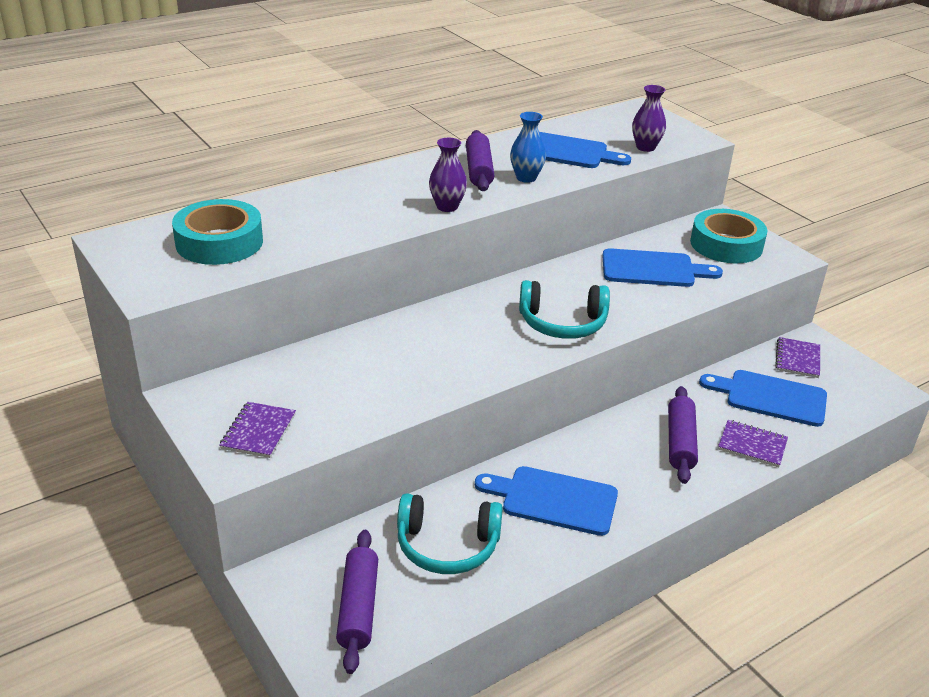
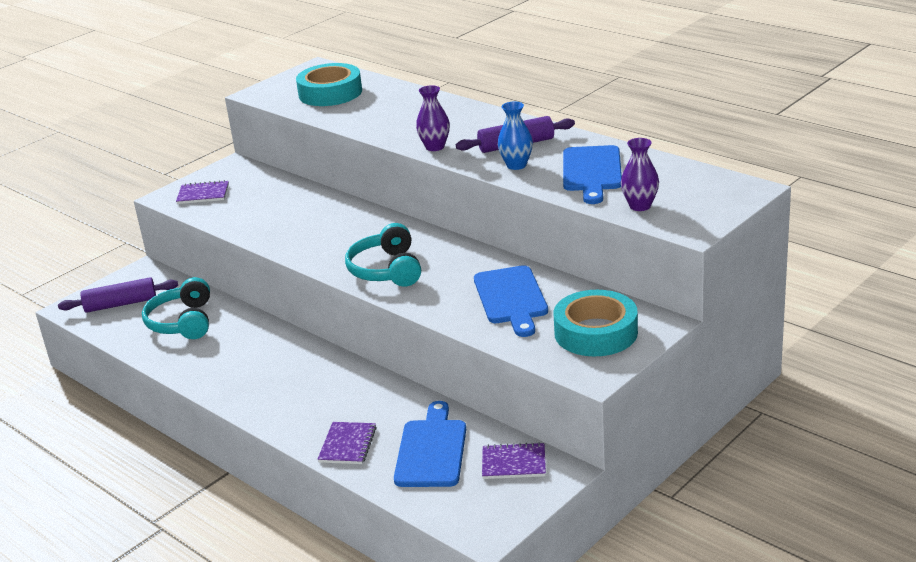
camera: 80 degrees right, 5 degrees down
(553, 500) = (242, 355): blue cutting board -> none
(680, 442) = (337, 404): purple rolling pin -> none

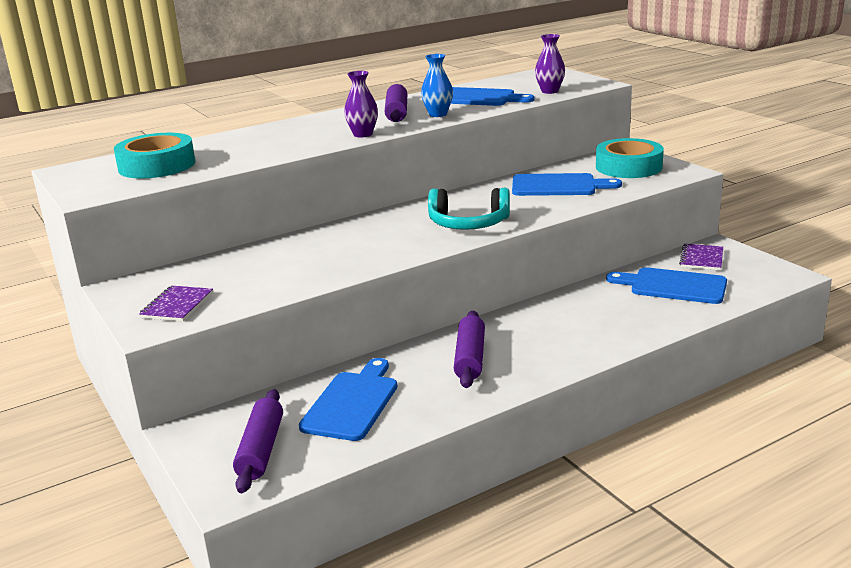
camera: 75 degrees left, 5 degrees down
(182, 322) = (352, 403): turquoise headphones -> blue cutting board
(257, 358) = (470, 358): none -> purple rolling pin
(348, 445) = (652, 319): purple notebook -> none

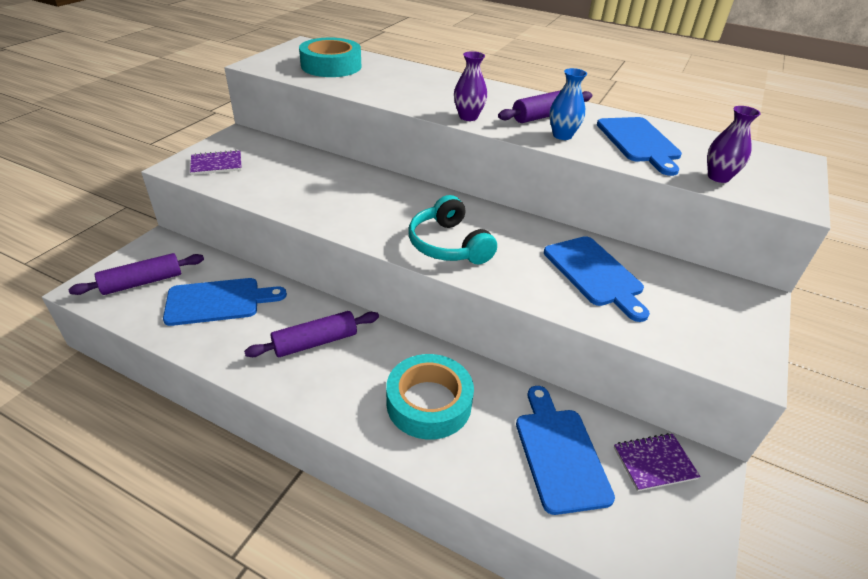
camera: 55 degrees right, 15 degrees up
(628, 167) = (707, 312): turquoise tape -> turquoise tape (429, 403)

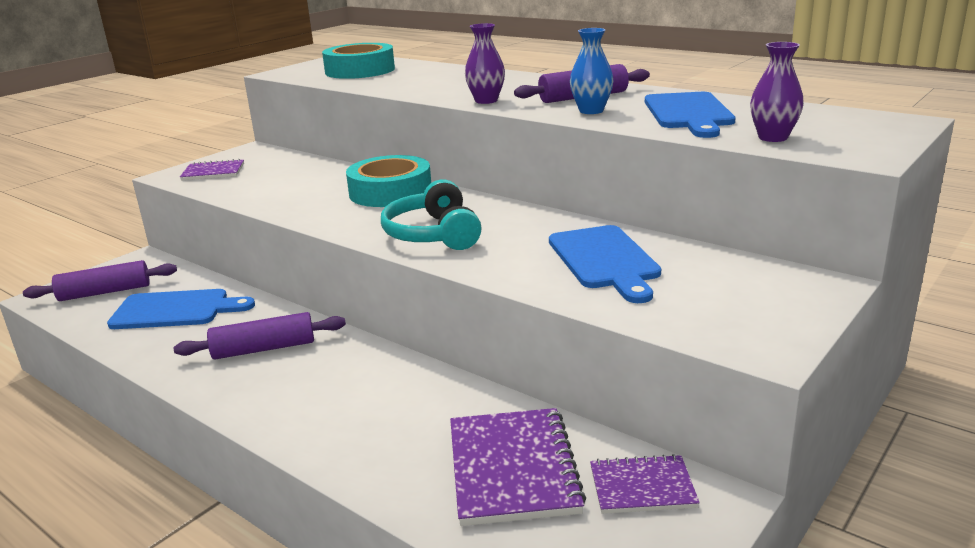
camera: 15 degrees right, 15 degrees down
(429, 403) = (369, 410): turquoise tape -> turquoise tape (390, 192)
(559, 453) = (513, 468): blue cutting board -> purple notebook

